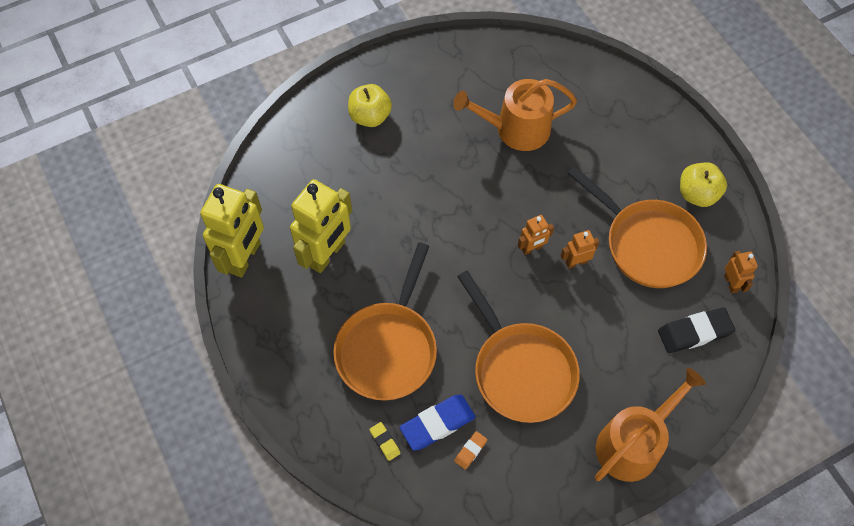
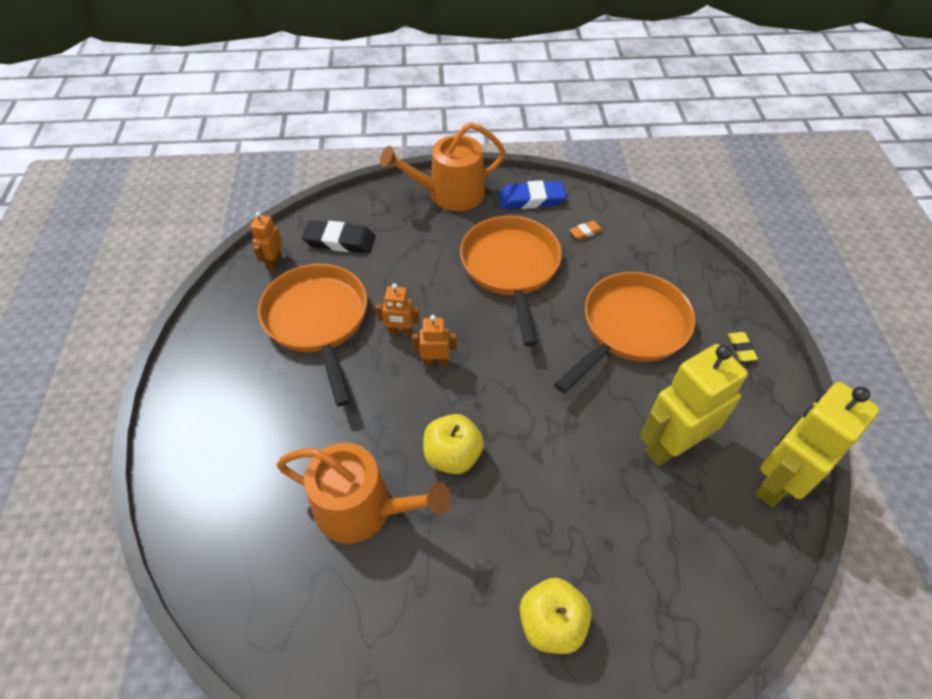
camera: 155 degrees left, 10 degrees down
(385, 442) = (659, 261): yellow eraser -> yellow eraser (741, 348)
(437, 423) = (606, 258): blue eraser -> blue eraser (531, 199)
(697, 194) = (227, 346): yellow apple -> yellow apple (453, 455)

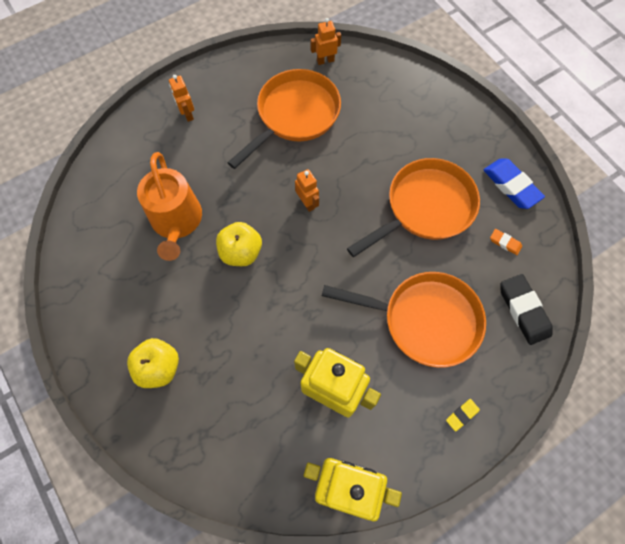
camera: 60 degrees right, 15 degrees up
(339, 241) = (371, 85): black eraser -> black eraser (523, 310)
(400, 332) = (318, 168): orange robot -> orange robot (187, 114)
(450, 194) = (471, 127): orange watering can -> none

